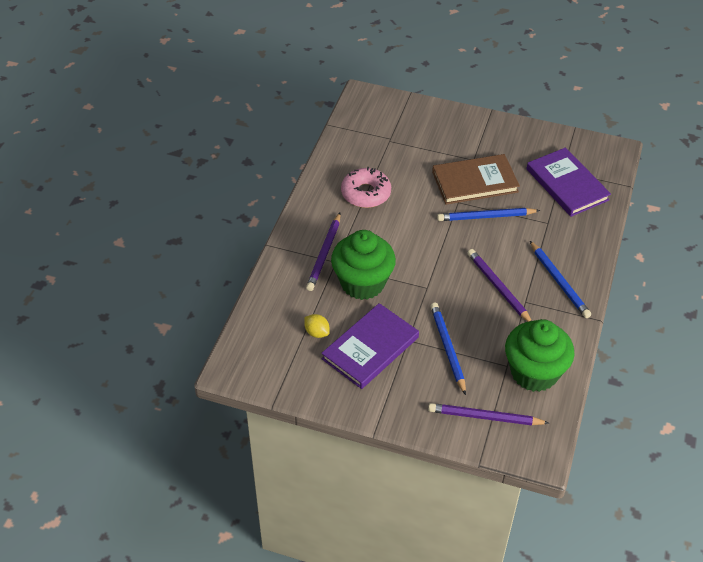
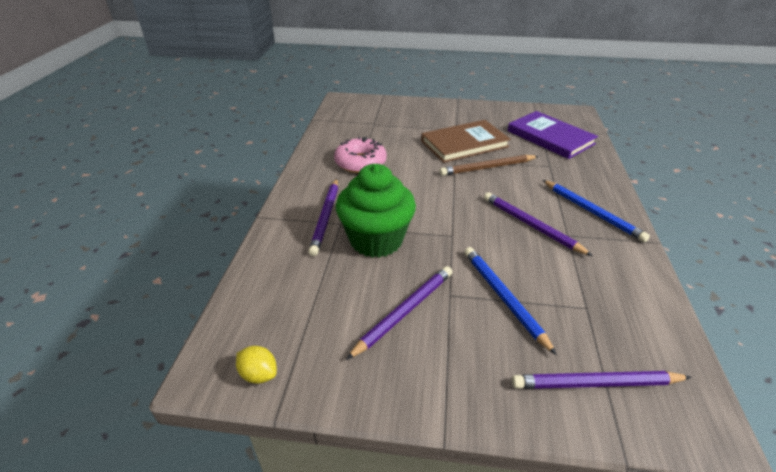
camera: 10 degrees left, 10 degrees down
(317, 332) = (329, 302): yellow lemon -> yellow lemon (259, 374)
(370, 348) = (404, 312): purple book -> purple pencil
(486, 217) = (487, 167): blue pencil -> brown pencil
(534, 372) = (624, 311): green cupcake -> none

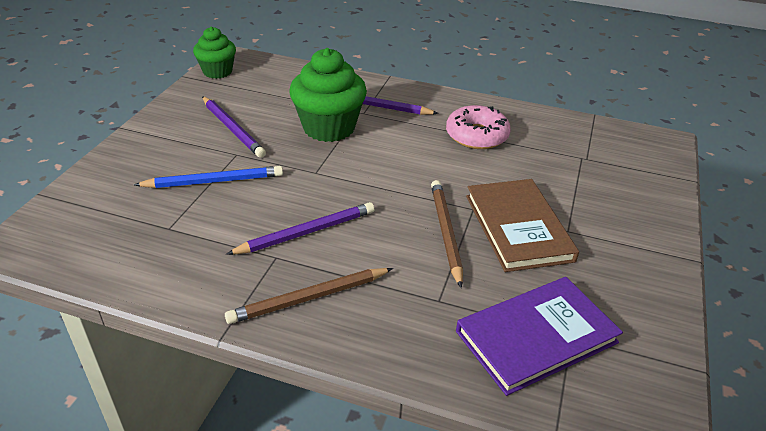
camera: 100 degrees right, 0 degrees up
(259, 374) = (217, 71): yellow lemon -> green cupcake
(592, 212) = (309, 298): blue pencil -> brown pencil
(596, 383) = (97, 202): purple pencil -> none

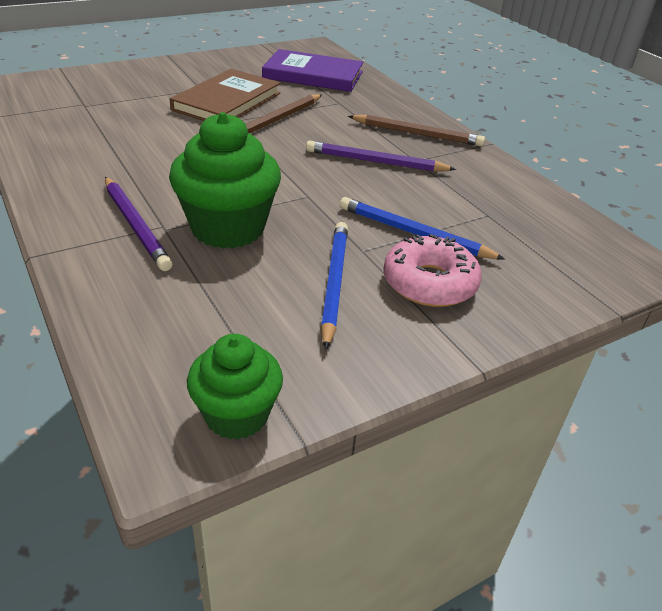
camera: 140 degrees left, 0 degrees up
(232, 129) = (334, 283): purple pencil -> blue pencil
(476, 135) = (115, 152): pink donut -> pink donut (429, 283)

